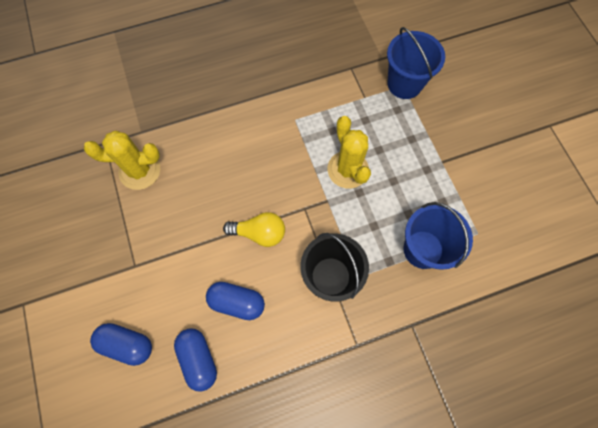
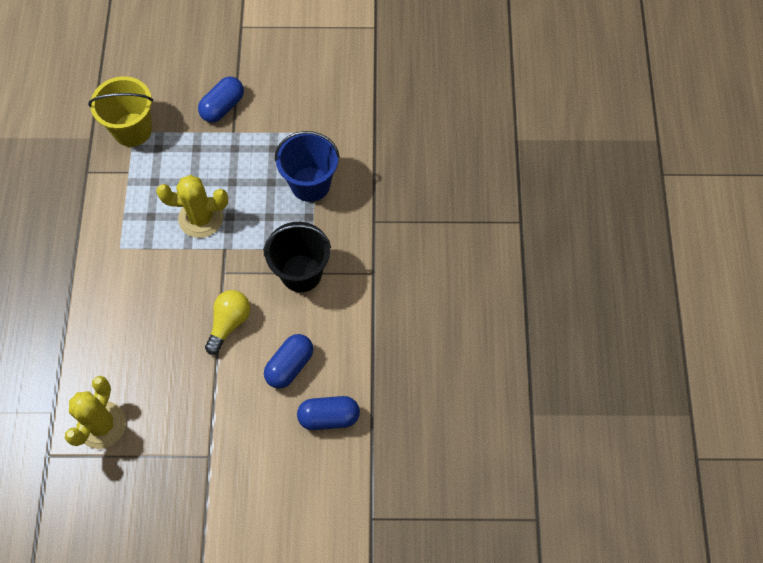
camera: 70 degrees left, 5 degrees down
(127, 344) = (287, 482): blue capsule -> blue capsule (223, 107)
(404, 84) = (132, 130): blue bucket -> yellow bucket

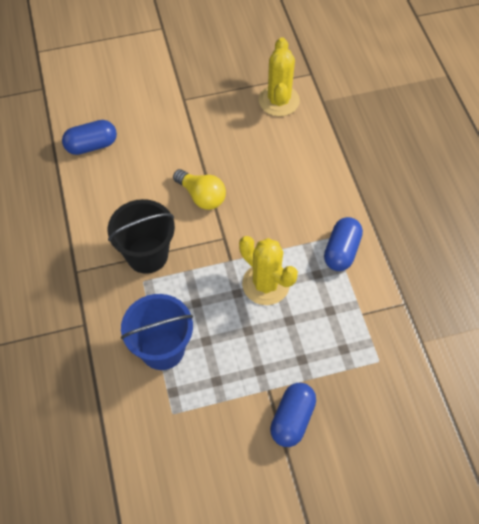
camera: 165 degrees right, 5 degrees down
(132, 130) = (381, 363): yellow bucket -> none
(201, 218) = (265, 284): yellow cactus -> yellow cactus turned 60 degrees clockwise
(229, 323) = (202, 196): yellow light bulb -> yellow light bulb turned 60 degrees counterclockwise
(289, 366) = (136, 175): blue capsule -> blue capsule (341, 251)

